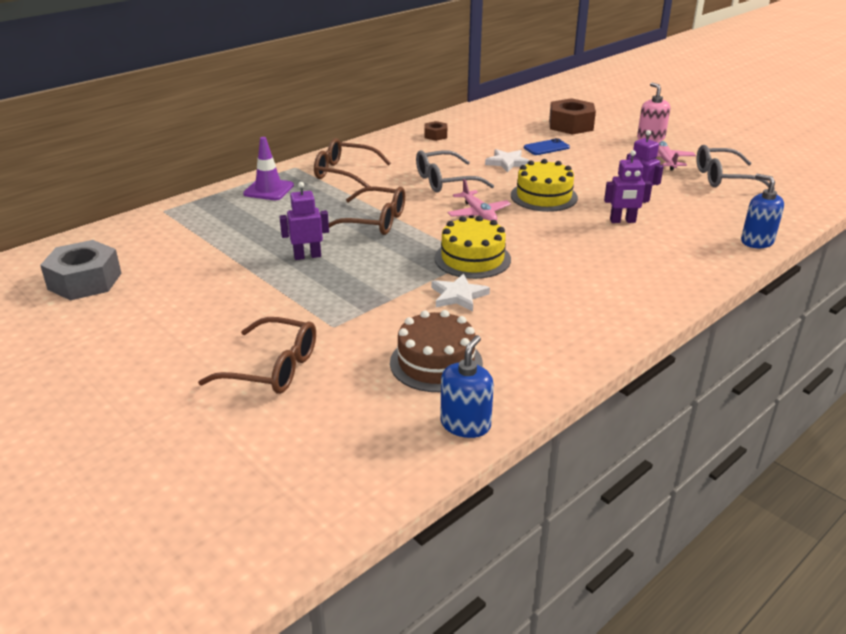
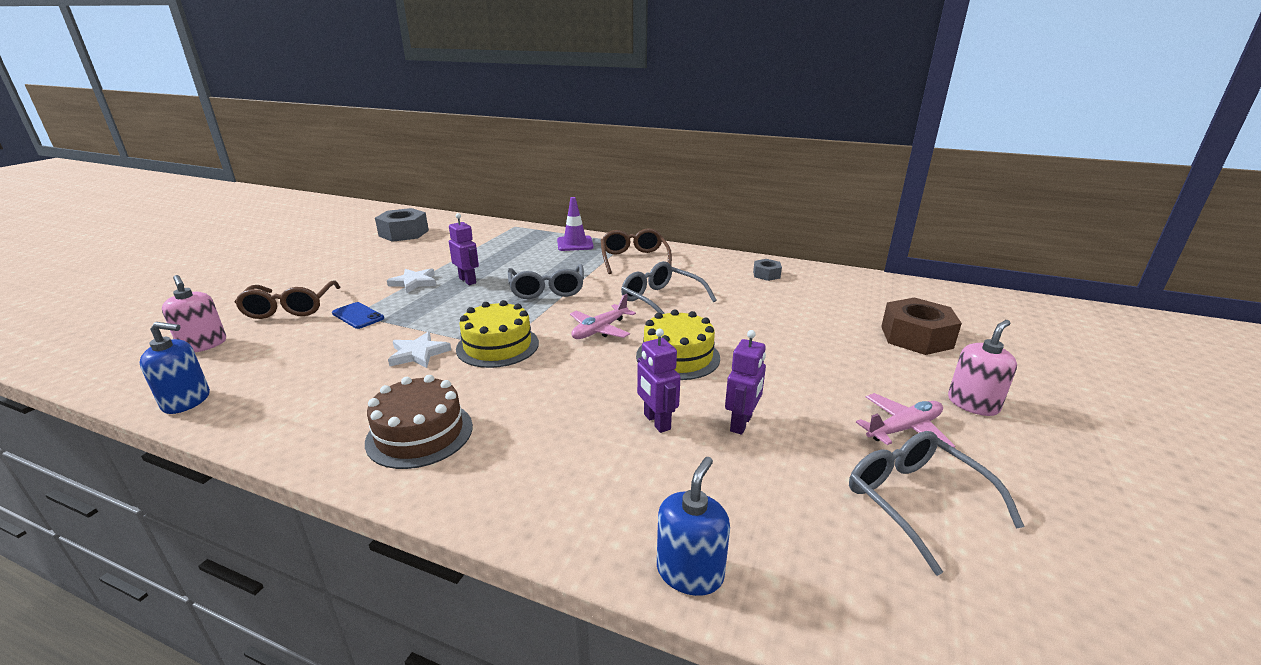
camera: 65 degrees right, 5 degrees down
(329, 426) = (203, 345): none -> pink soap dispenser
(374, 221) = (547, 289): brown glasses -> grey glasses
(435, 135) = (766, 274): brown nut -> grey nut
(436, 363) = (293, 367): brown cake -> brown cake (420, 433)
(507, 163) = (745, 320): white star -> white star (414, 282)
(546, 147) = (820, 334): blue phone -> blue phone (358, 316)

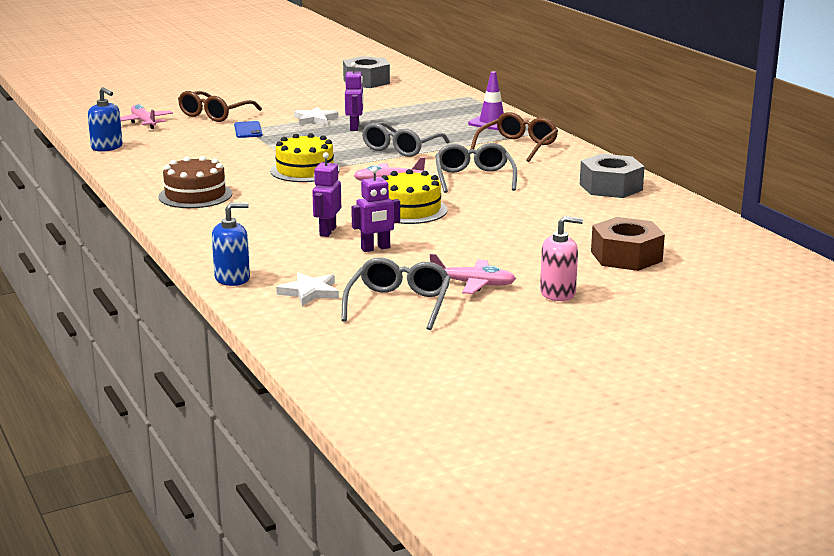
camera: 40 degrees right, 5 degrees down
(203, 345) = (144, 122): pink soap dispenser -> pink plane
(418, 353) = (251, 160): white star -> white star (310, 292)
(766, 274) = (610, 187): grey nut -> grey nut, size x1.93

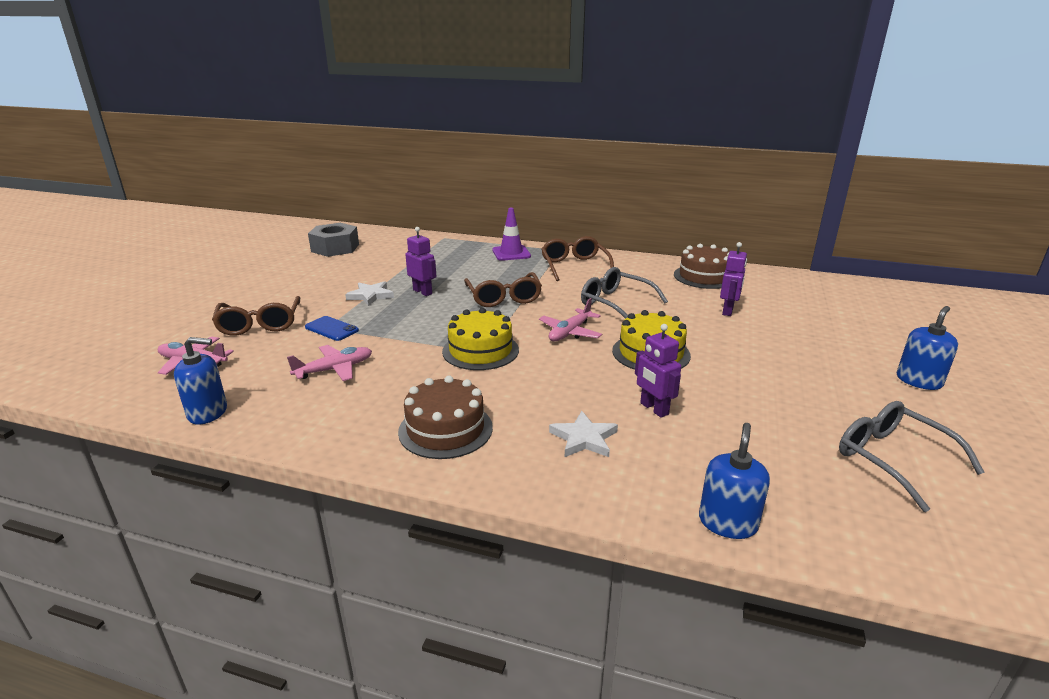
camera: 45 degrees left, 5 degrees up
(310, 292) = (817, 493): white star -> white star (584, 438)
(375, 248) = (728, 406): purple robot -> purple robot (728, 311)
(401, 148) = (503, 297): grey glasses -> brown glasses
(473, 284) = (867, 404): pink plane -> pink plane (335, 369)
(558, 293) = (918, 381): pink soap dispenser -> blue soap dispenser
(610, 187) = (704, 276): grey nut -> brown cake
(626, 256) = (855, 327): brown nut -> none

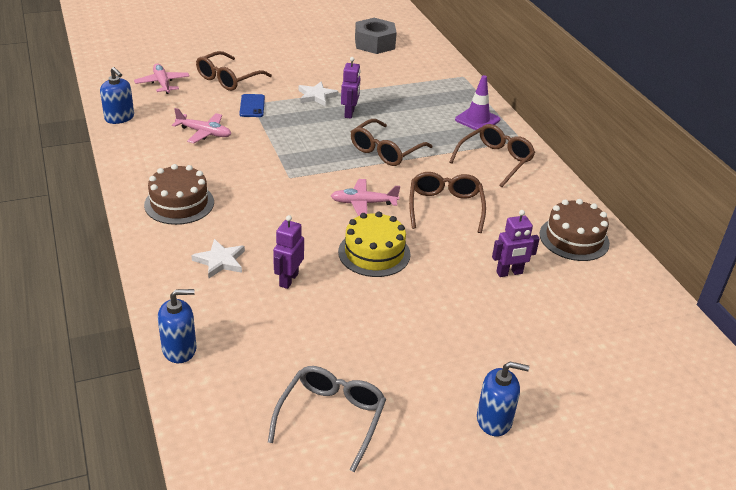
camera: 50 degrees right, 10 degrees up
(480, 350) = (289, 175): yellow cake -> none
(616, 303) = (445, 207): grey glasses -> brown glasses

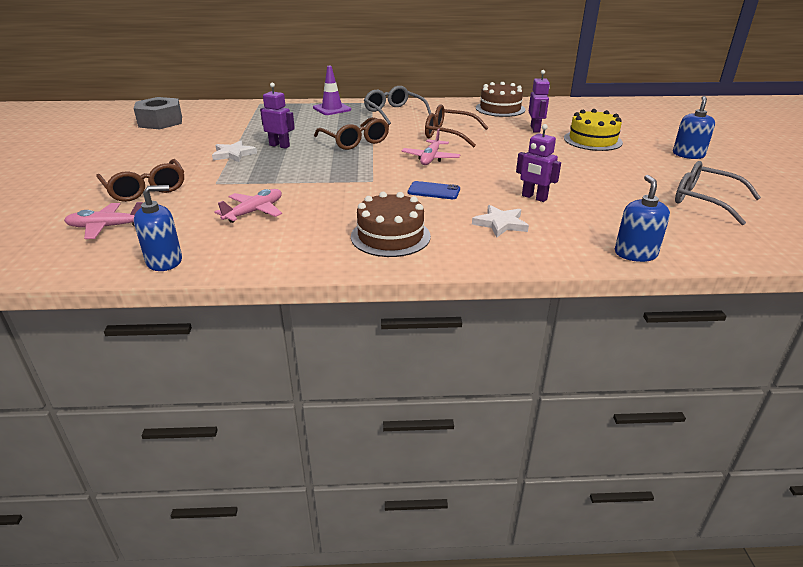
camera: 70 degrees left, 5 degrees down
(252, 106) = (221, 183): blue phone -> blue phone (434, 191)
(374, 253) = (503, 163): yellow cake -> yellow cake (592, 140)
(495, 160) = (394, 112): brown glasses -> grey glasses

